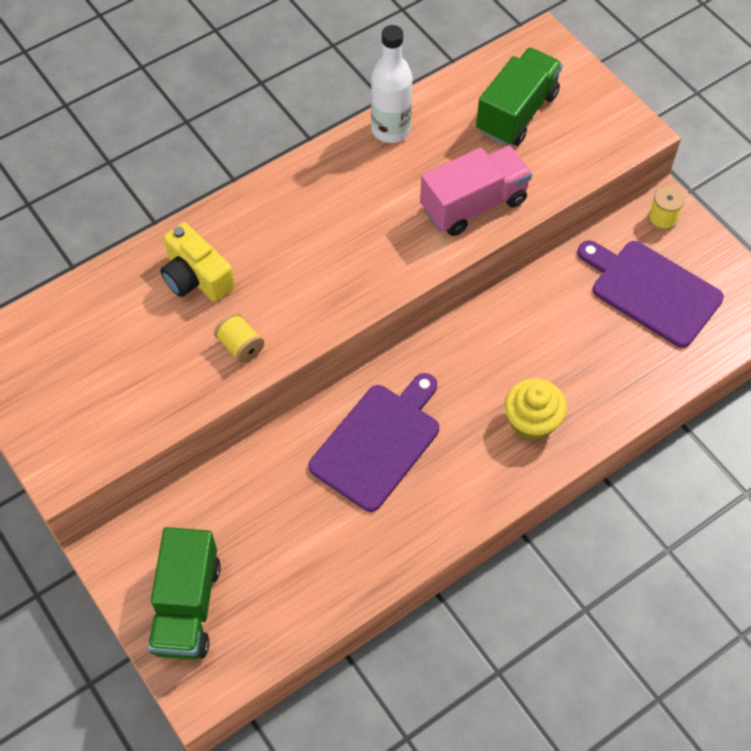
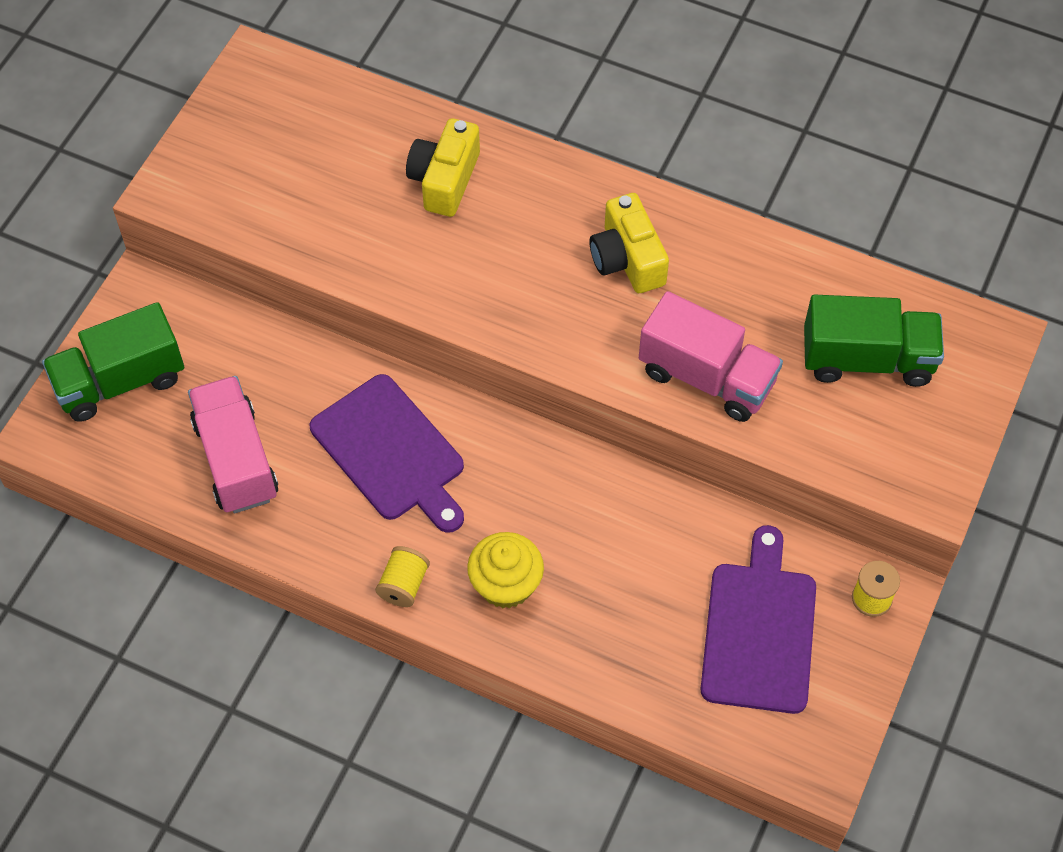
camera: 60 degrees right, 0 degrees up
(240, 346) = (389, 258): yellow spool -> yellow spool (403, 585)
(316, 553) = (236, 459): none -> pink truck
(347, 201) = (627, 259): none -> yellow camera
(378, 443) = (391, 452): purple cutting board -> purple cutting board turned 45 degrees clockwise
(390, 130) = (751, 251): white bottle -> none

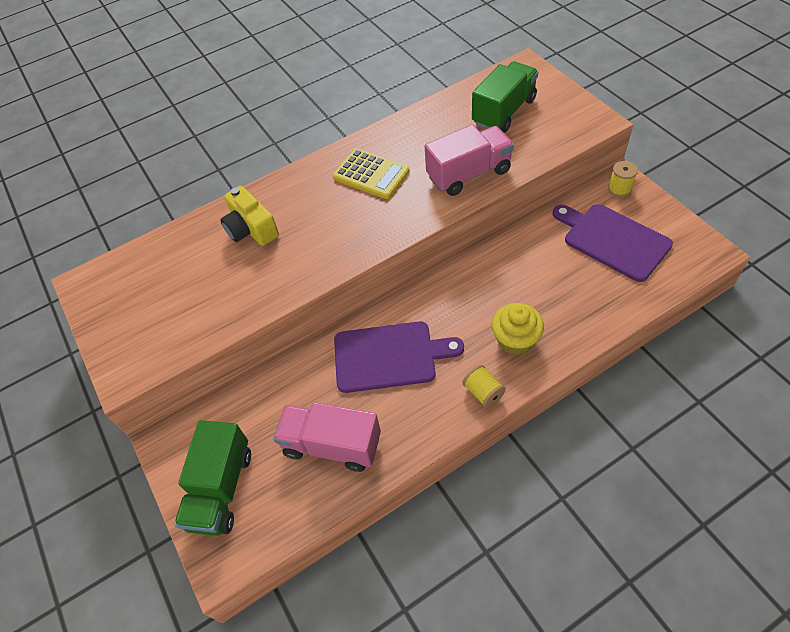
camera: 50 degrees left, 5 degrees down
(627, 259) = (371, 174): yellow camera -> yellow calculator

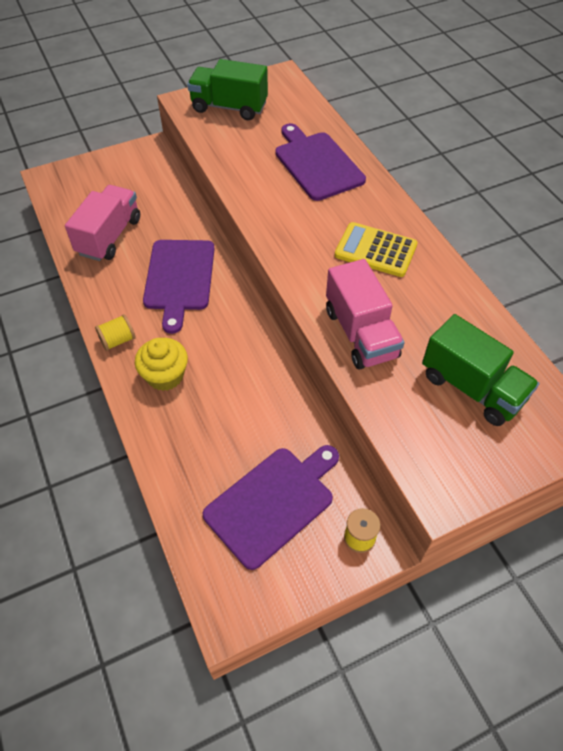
camera: 90 degrees right, 0 degrees up
(221, 489) = (101, 176): green truck -> green truck (229, 107)
(251, 229) = (317, 164): yellow camera -> purple cutting board
(371, 174) = (375, 250): yellow calculator -> yellow calculator turned 75 degrees clockwise

